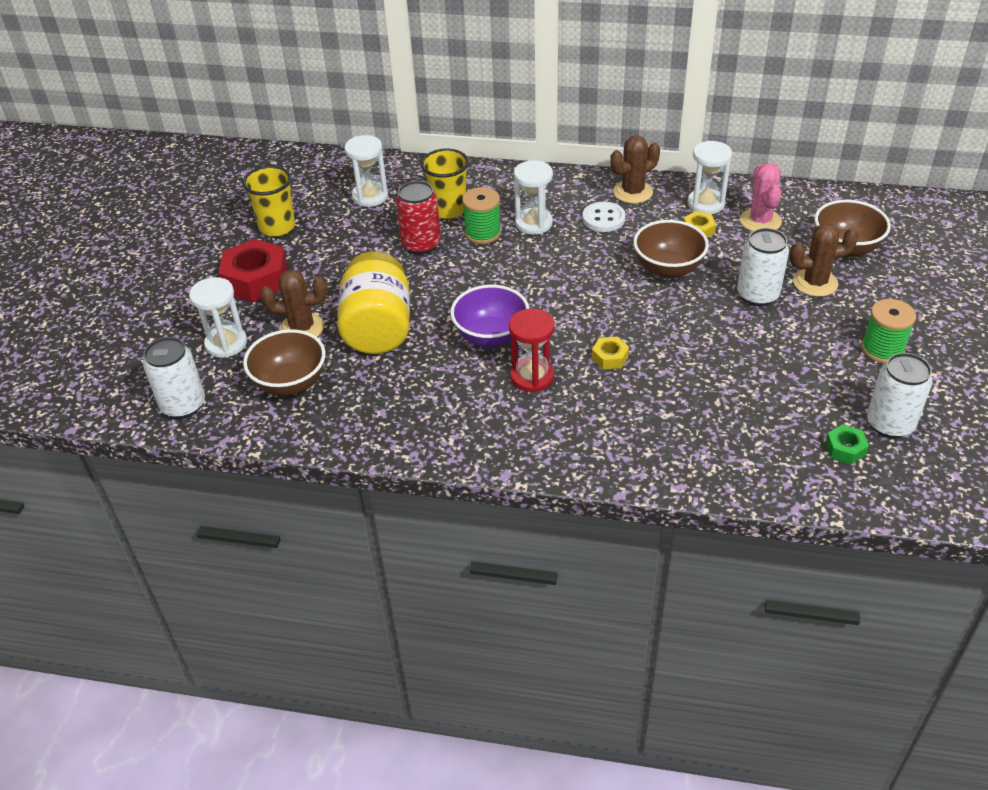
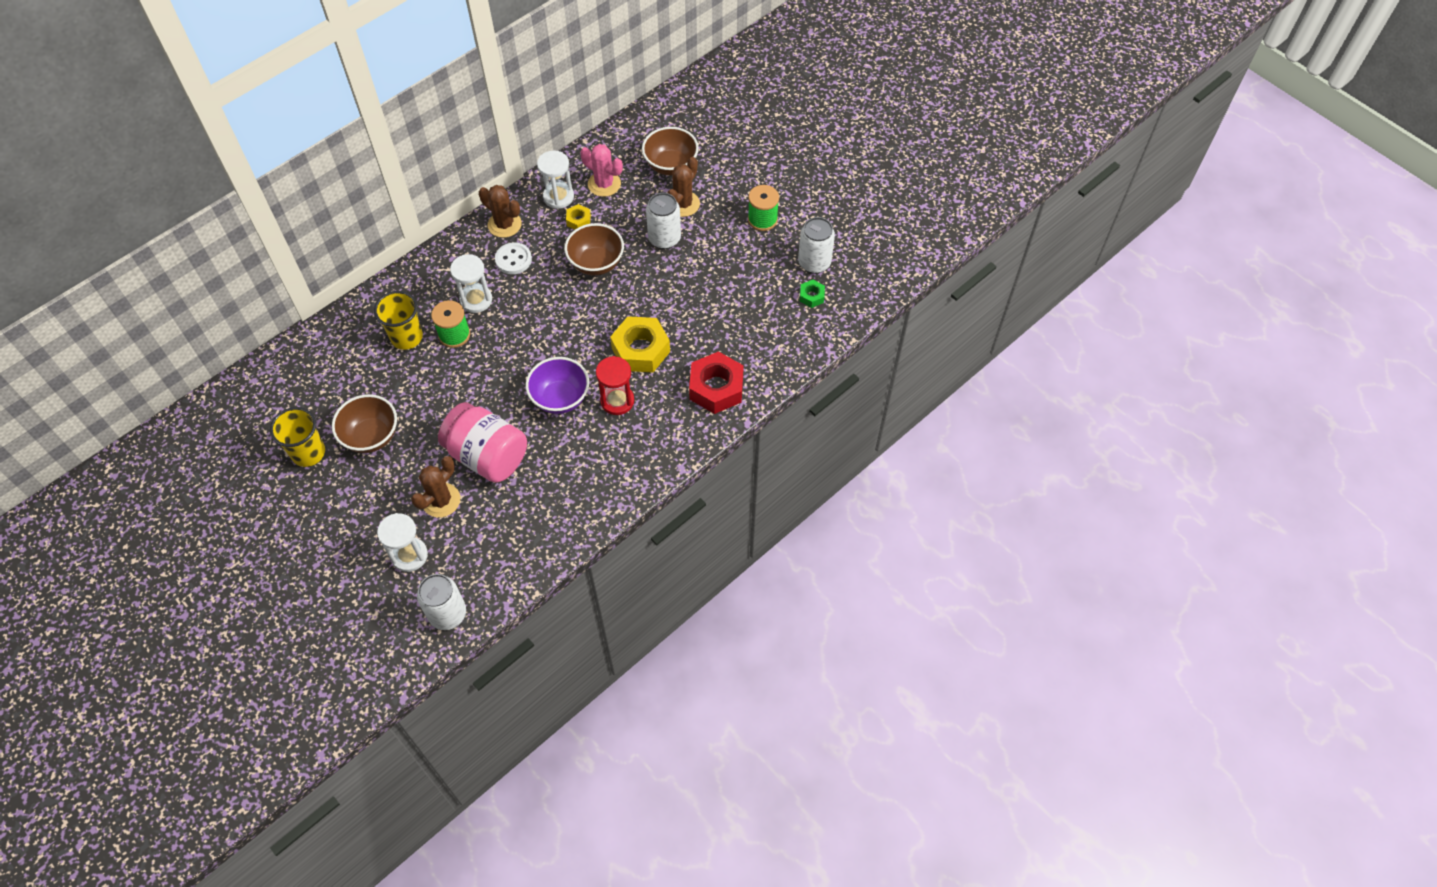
camera: 55 degrees left, 15 degrees up
(256, 279) = (357, 500): red nut -> red nut (716, 388)
(290, 383) = (490, 538): brown bowl -> brown bowl (371, 436)
(370, 196) = (338, 374): white hourglass -> none
(378, 328) = (487, 456): yellow jar -> pink jar
(421, 244) = (427, 377): red can -> none
(610, 357) = (641, 350): yellow nut -> yellow nut, size x2.06
(632, 192) = (504, 224): brown cactus -> brown cactus turned 60 degrees counterclockwise

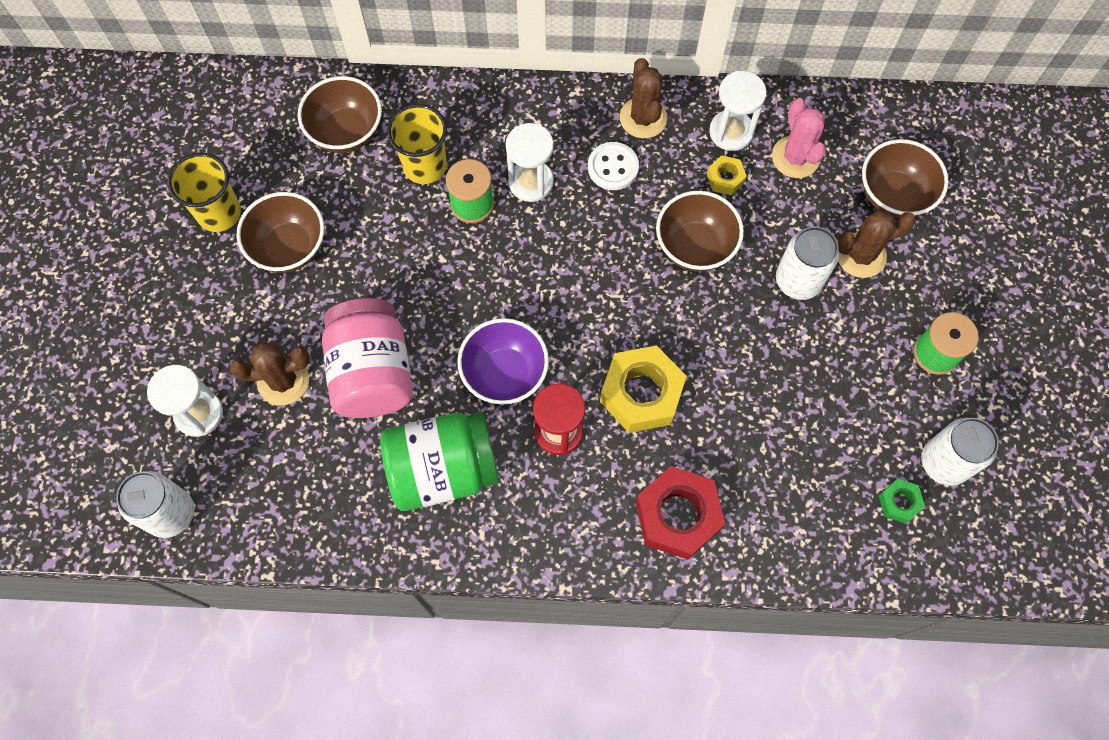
camera: 45 degrees right, 10 degrees up
(341, 356) = (346, 132): none -> brown bowl
(576, 467) = (443, 470): none -> green jar

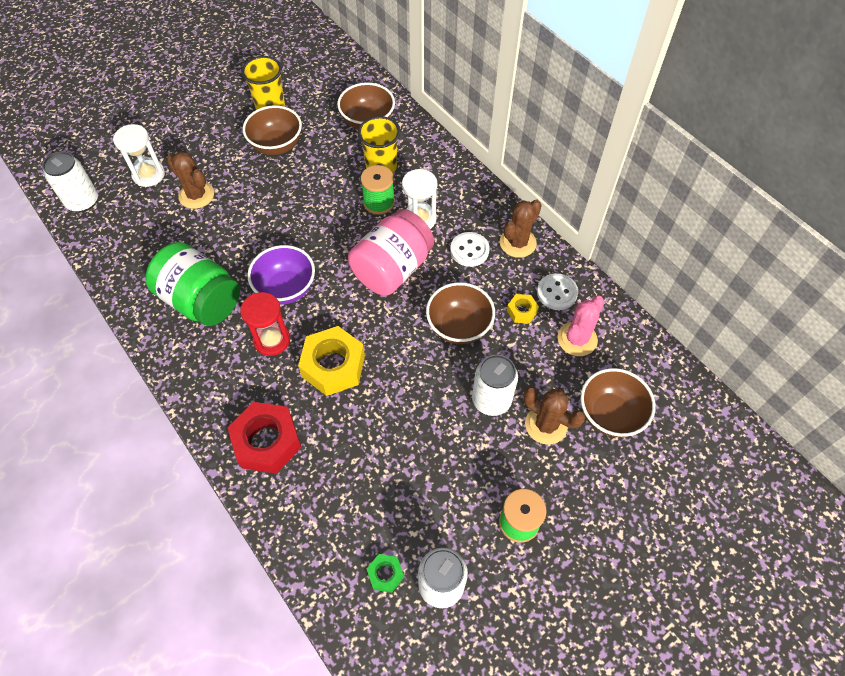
camera: 50 degrees right, 10 degrees down
(372, 373) = (234, 229): pink jar -> pink jar (392, 269)
(731, 132) = (557, 293): white hourglass -> white button

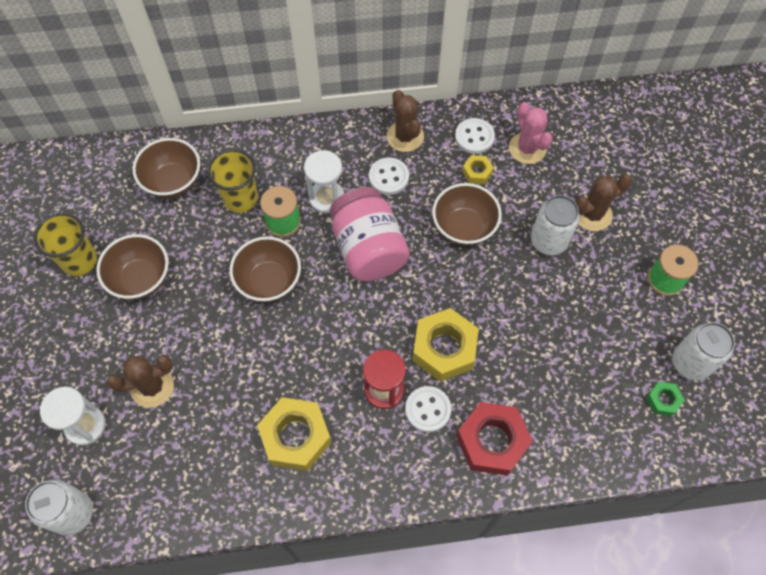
camera: 60 degrees left, 5 degrees up
(201, 300) = (295, 437): green jar -> yellow nut
(271, 379) = (428, 409): none -> white button
(286, 289) = (332, 351): purple bowl -> none
(610, 414) = (607, 165): brown bowl -> brown bowl (269, 281)

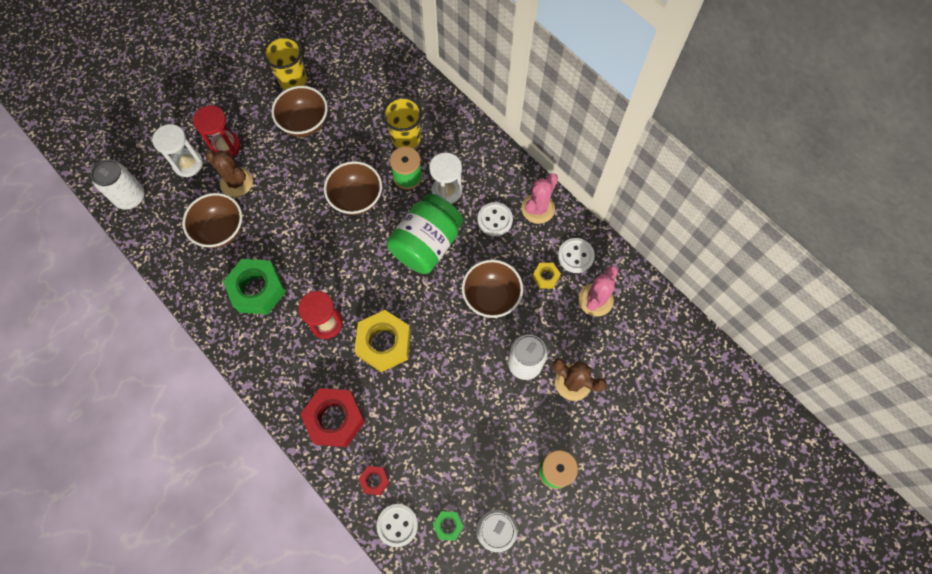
camera: 55 degrees right, 5 degrees up
(98, 373) = (225, 146): none -> red hourglass
(173, 182) = (388, 91): brown bowl -> brown bowl (221, 230)
(295, 437) = (257, 290): yellow nut -> green nut
(368, 249) = (426, 244): pink jar -> green jar
(405, 136) = (538, 208): brown cactus -> pink cactus
(428, 409) = (331, 361): white button -> white button (397, 525)
(579, 441) = (374, 480): none -> red nut

